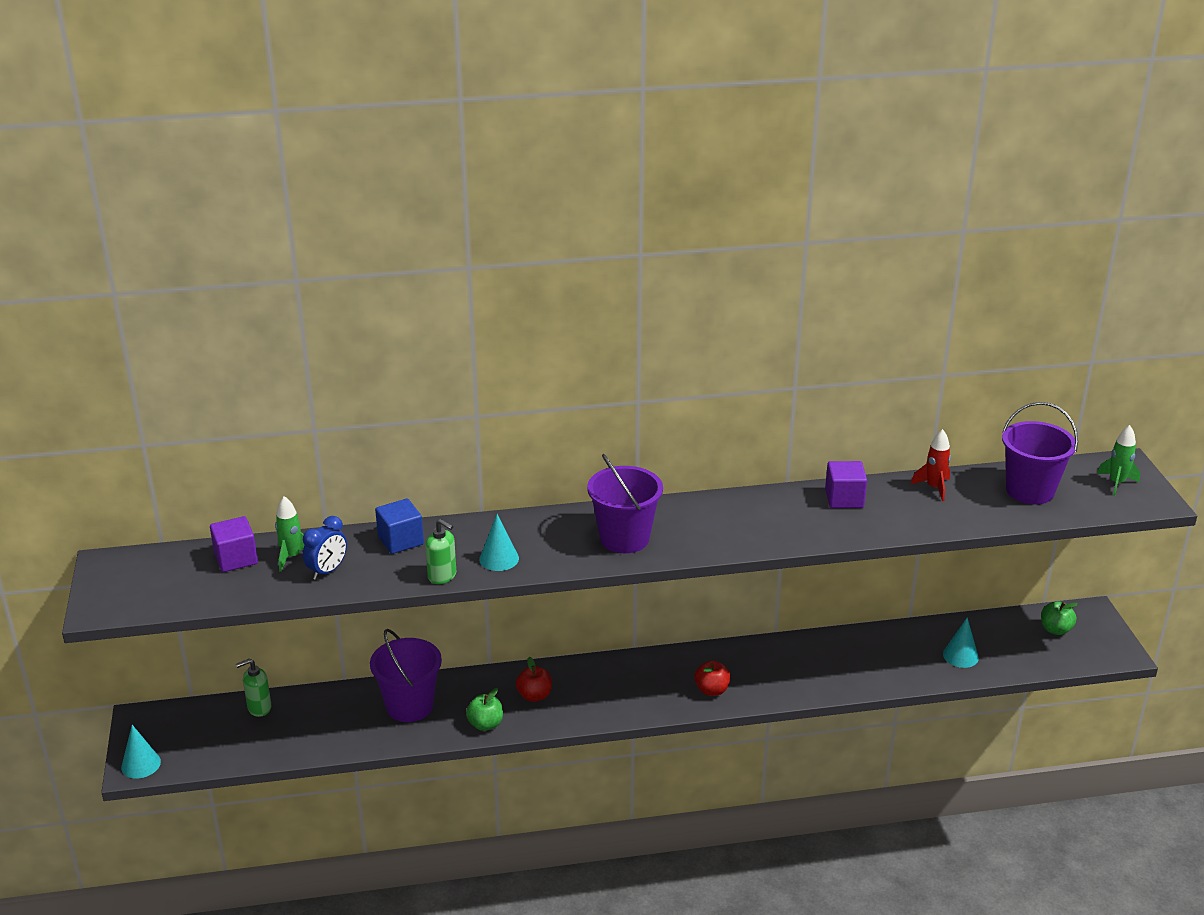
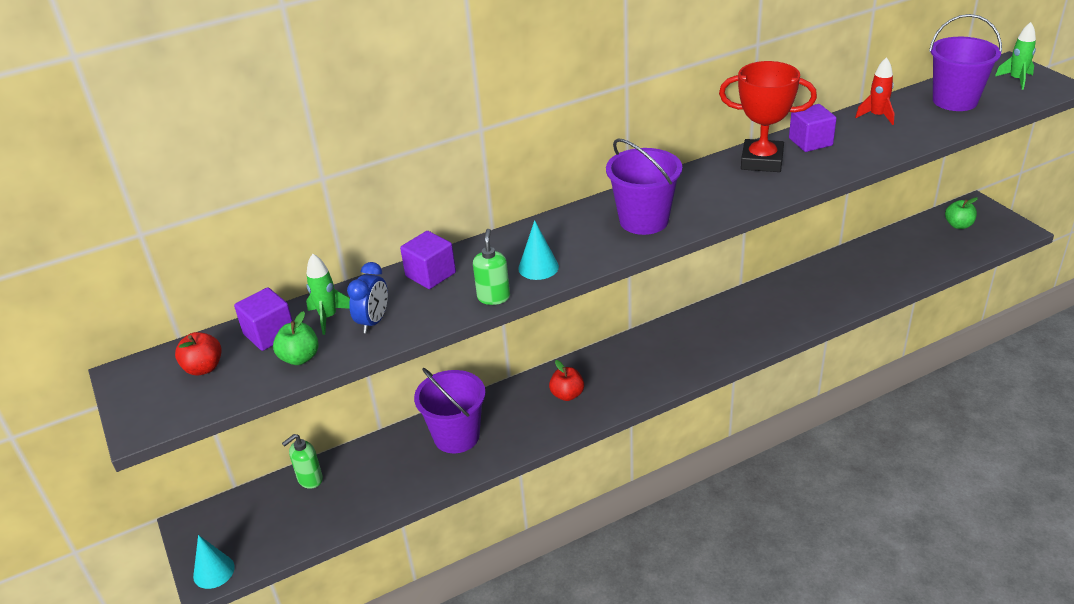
camera: 15 degrees left, 5 degrees up
(400, 540) = (430, 274): blue cube -> purple cube
(442, 576) = (493, 297): green soap dispenser -> green soap dispenser turned 105 degrees counterclockwise
(485, 724) = (537, 433): green apple -> green apple (300, 358)
(712, 690) = (719, 347): red apple -> red apple (204, 368)
(780, 507) = (762, 161): none -> red trophy
(960, 656) = (901, 264): turquoise cone -> none

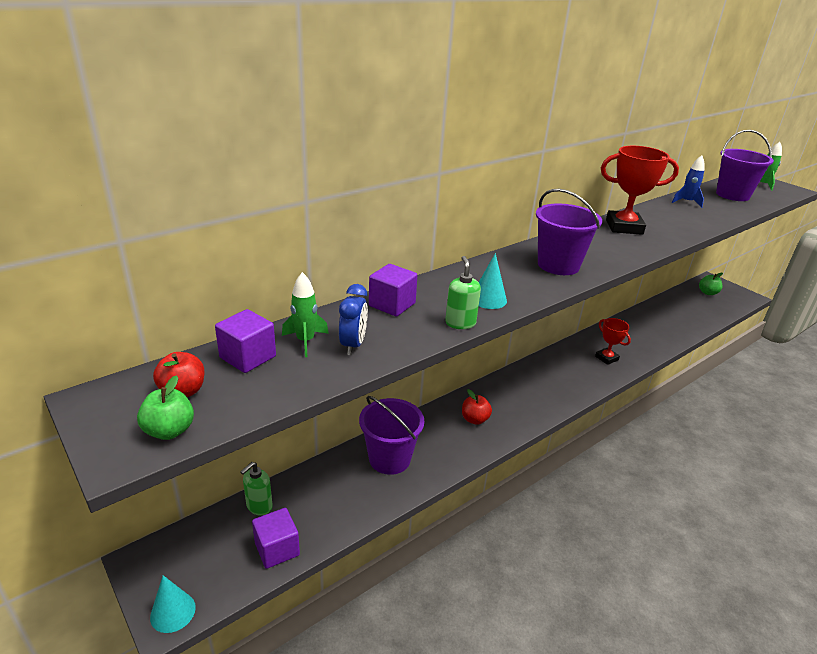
camera: 15 degrees left, 5 degrees down
(300, 358) = (288, 379): green apple -> green apple (169, 431)
(765, 320) = (606, 358): none -> red trophy
(810, 142) = (651, 216): purple cube -> purple cube (277, 549)
(877, 116) = (686, 202): red rocket -> blue rocket

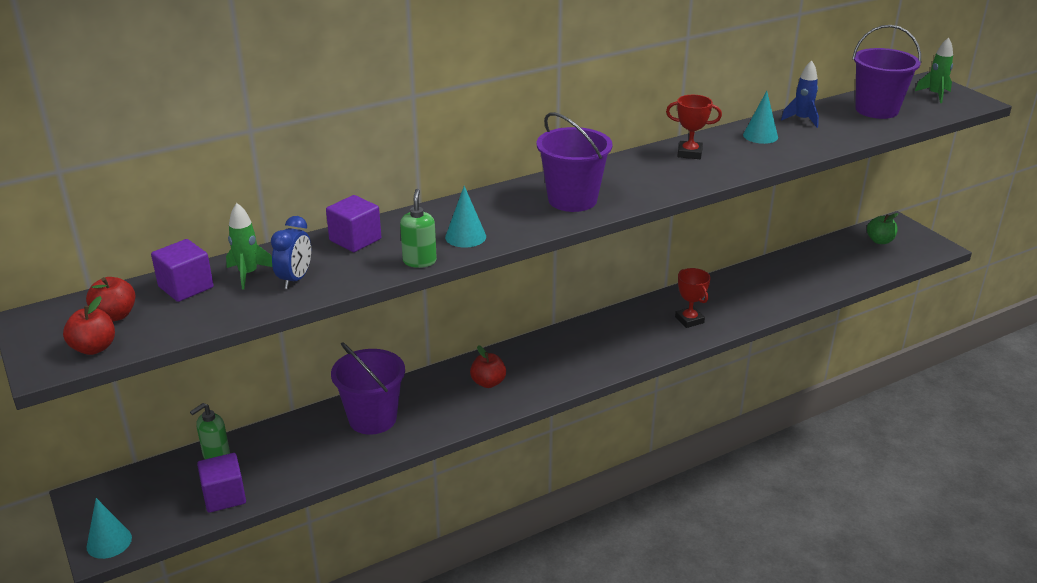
camera: 10 degrees right, 0 degrees up
(169, 431) = (94, 348): green apple -> red apple
(624, 227) = (689, 153): red trophy -> red trophy, size x0.60
(666, 214) = (760, 136): none -> turquoise cone

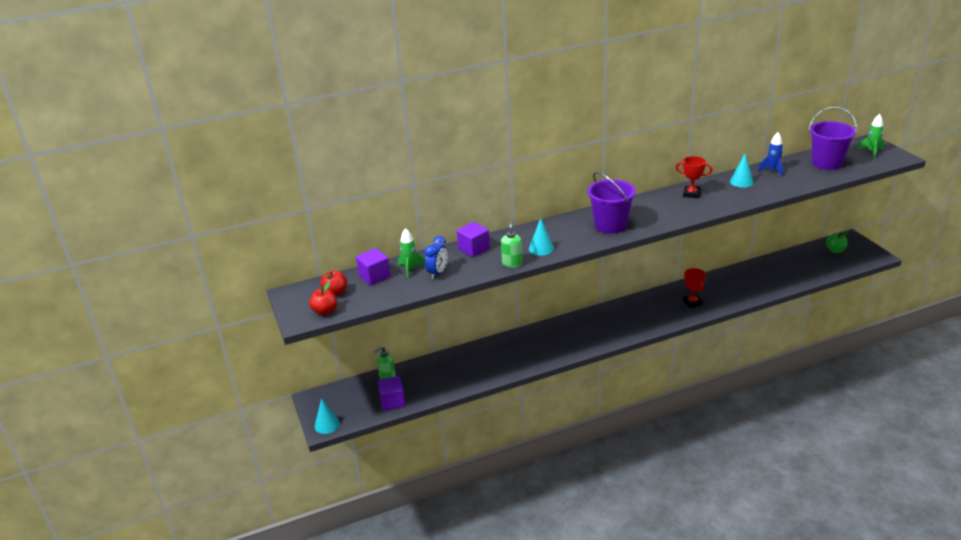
camera: 10 degrees right, 0 degrees up
(372, 418) = (482, 359): purple bucket -> none
(488, 382) = (556, 339): red apple -> none

